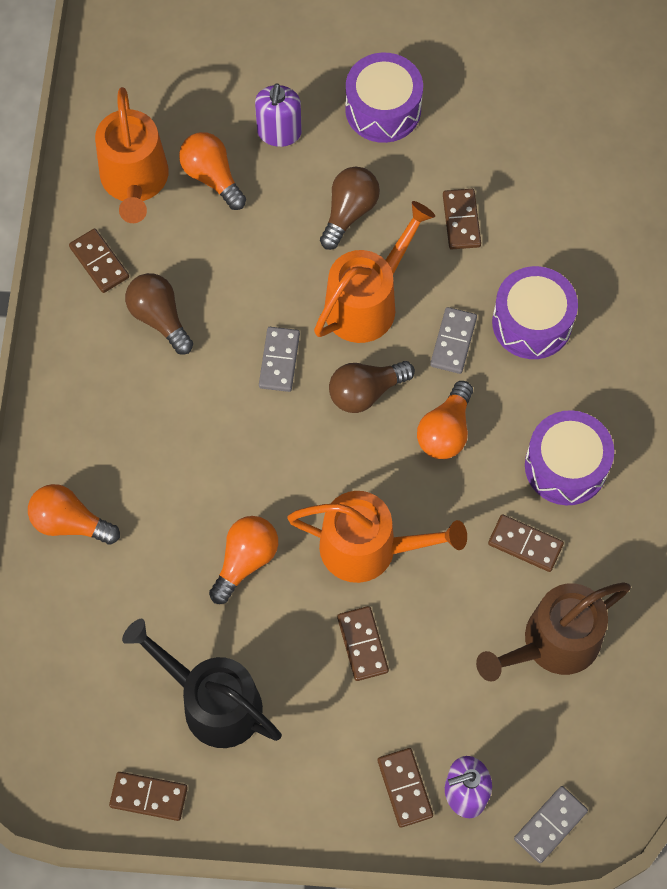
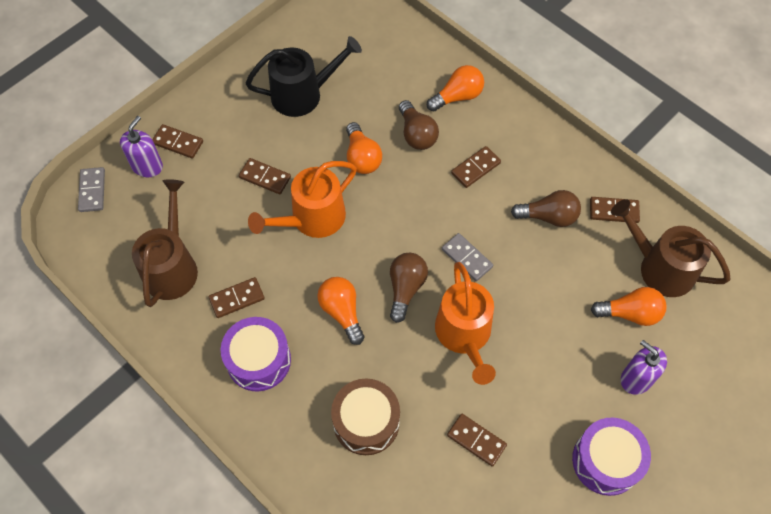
camera: 130 degrees right, 5 degrees down
(135, 181) = (660, 268): orange watering can -> brown watering can
(148, 797) = (285, 41): brown domino -> brown domino (475, 168)
(349, 212) = (539, 374): brown light bulb -> brown light bulb (416, 134)
(453, 342) = (395, 363): grey domino -> none
(532, 322) = (366, 422): purple drum -> brown drum

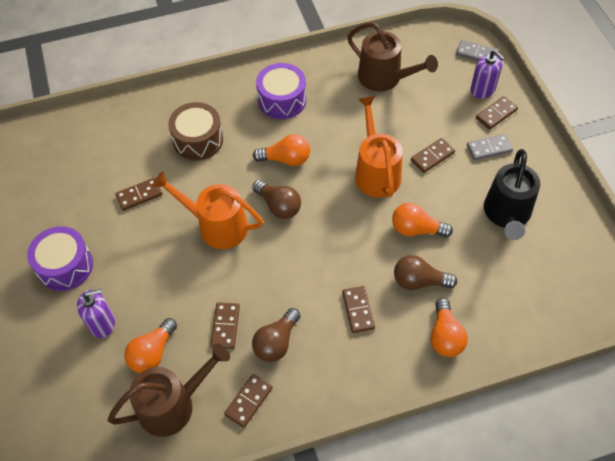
camera: 120 degrees right, 5 degrees down
(237, 299) = (336, 104): brown domino -> brown domino (225, 326)
(467, 258) = (277, 259): grey domino -> grey domino (489, 148)

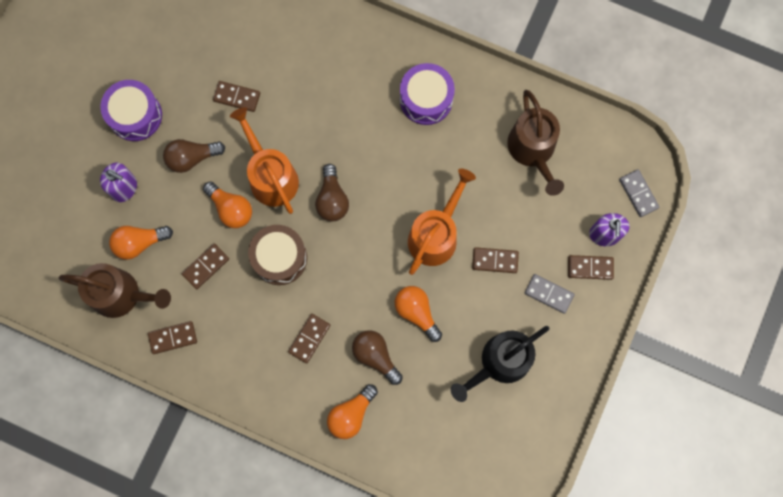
camera: 40 degrees right, 20 degrees up
(198, 140) = (324, 82): brown drum -> brown drum (279, 258)
(276, 342) = (229, 311): brown light bulb -> brown light bulb (192, 158)
(286, 159) = (376, 161): orange light bulb -> orange light bulb (231, 209)

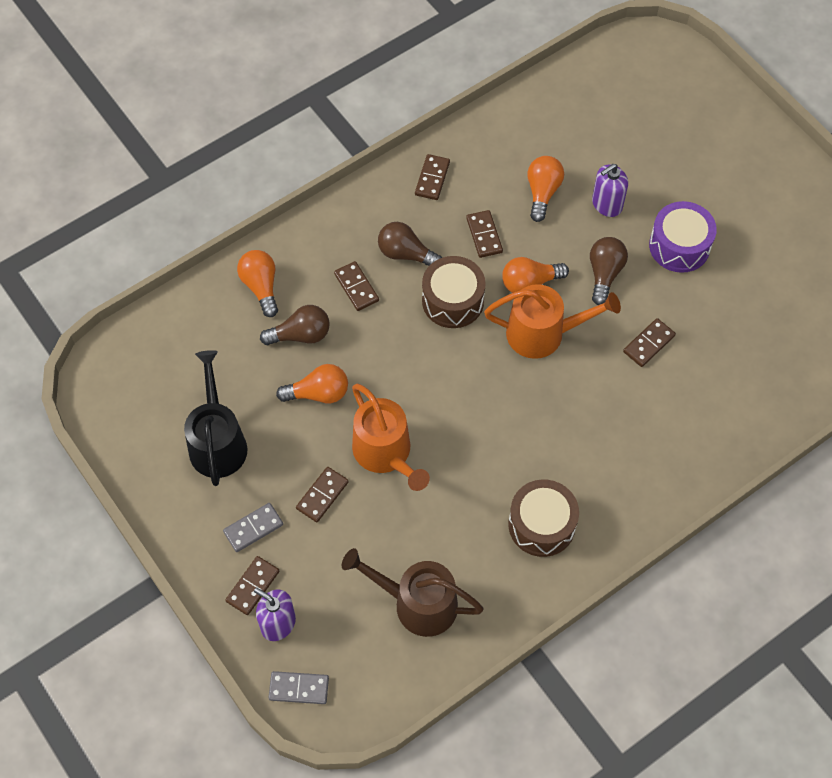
camera: 120 degrees right, 15 degrees down
(121, 295) = (500, 157): brown watering can -> none
(332, 199) = (484, 376): brown light bulb -> brown light bulb (406, 254)
(426, 99) = (541, 525): purple drum -> brown drum

